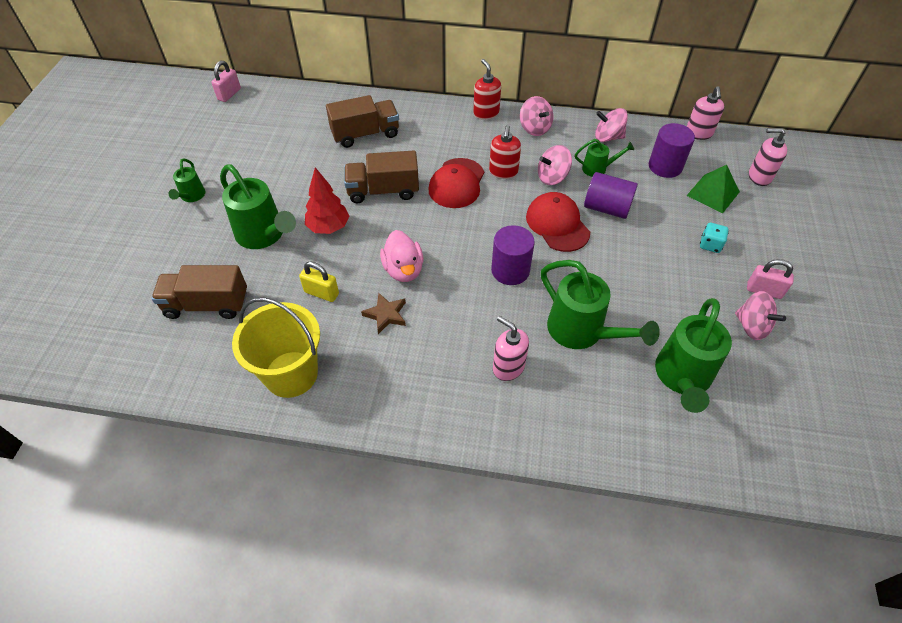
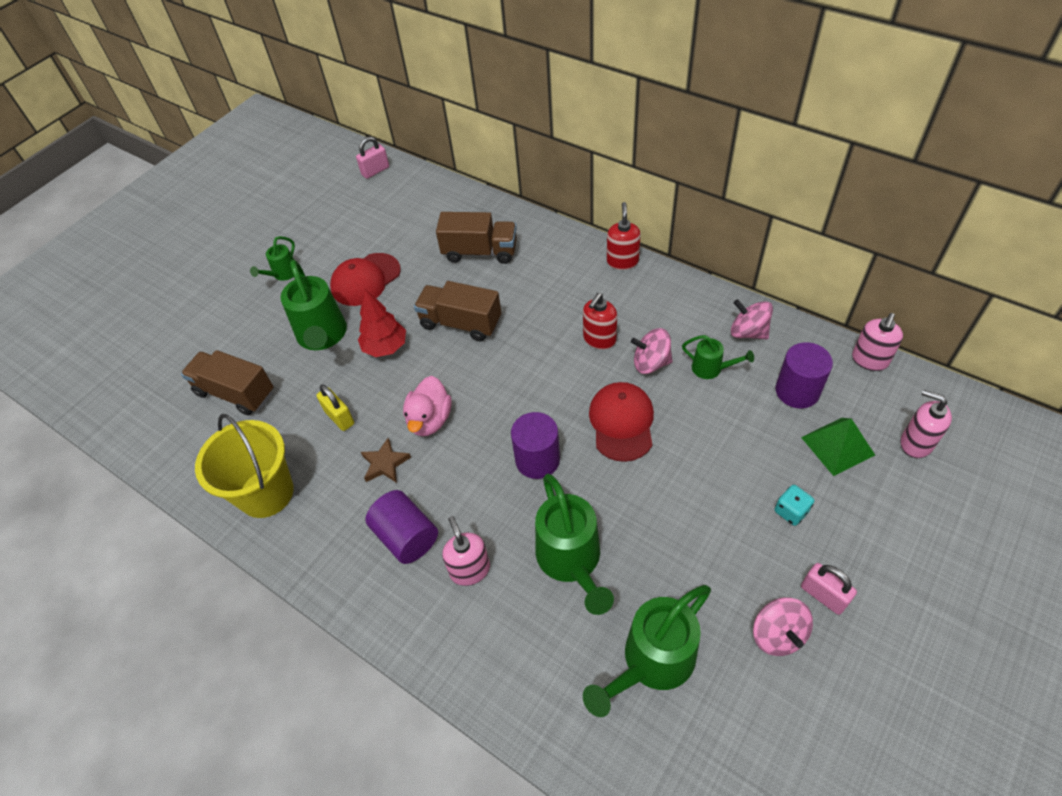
camera: 30 degrees right, 0 degrees up
(457, 183) = (541, 338): red cap -> red cap (365, 280)
(535, 128) = (667, 296): pink spinning top -> none
(607, 208) = (691, 421): purple cylinder -> purple cylinder (406, 536)

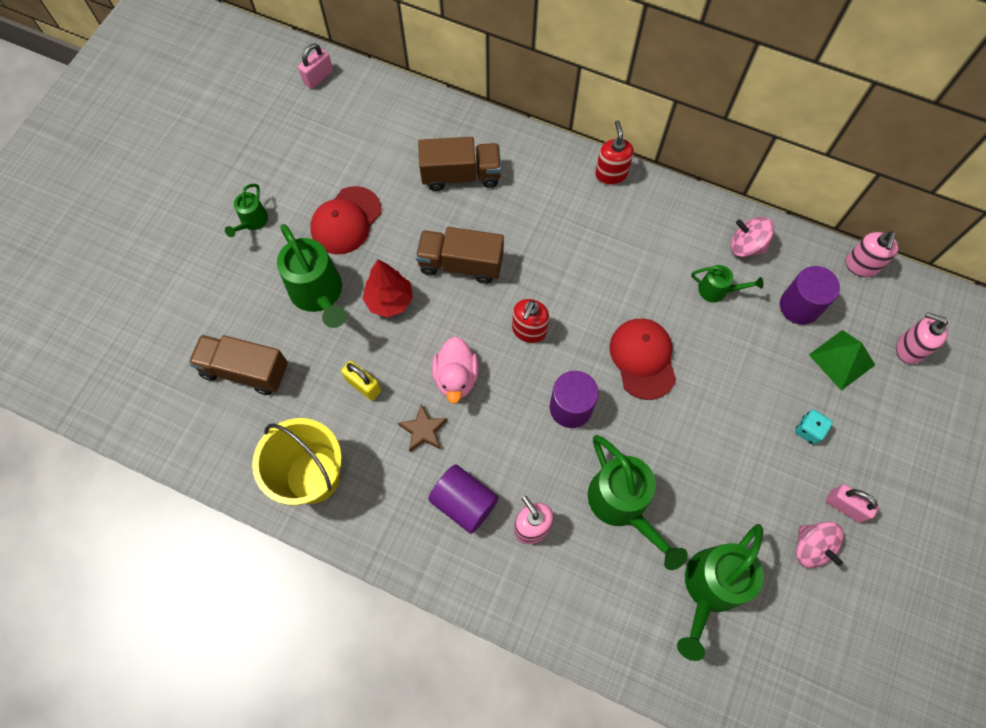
camera: 15 degrees left, 15 degrees up
(599, 339) = (604, 269): red soap dispenser -> red soap dispenser (529, 331)
(650, 363) = (659, 290): pink spinning top -> none

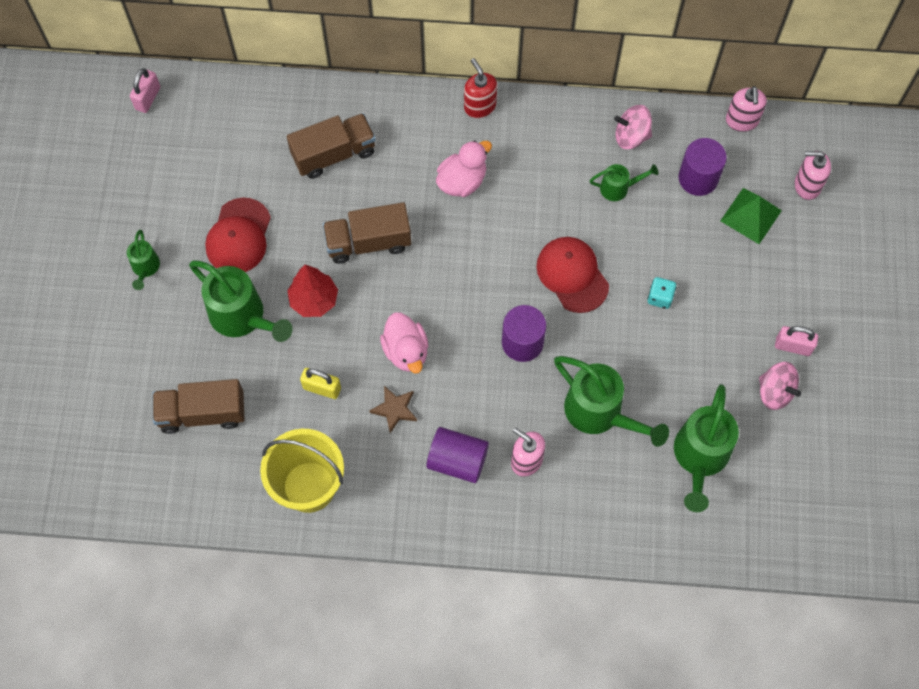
camera: 20 degrees left, 0 degrees up
(529, 331) = (457, 284): red soap dispenser -> none
(569, 236) = (462, 181): none -> pink duck
(808, 430) = (741, 290): turquoise dice -> turquoise dice (660, 297)

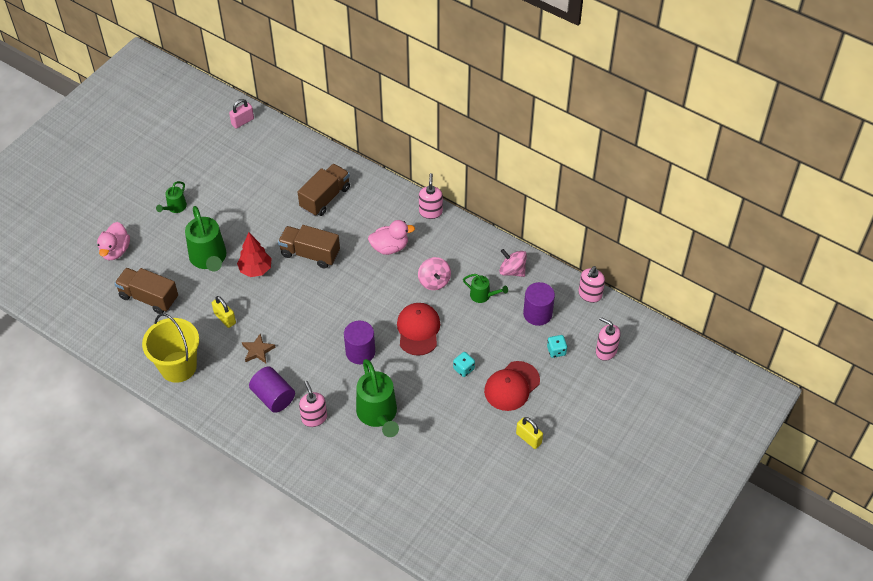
camera: 30 degrees right, 15 degrees down
(239, 236) = (239, 216): red cap -> red cap (512, 386)
(334, 154) = (325, 198): brown truck -> brown truck turned 60 degrees counterclockwise
(406, 351) = (288, 322): pink duck -> pink duck (115, 251)
(479, 106) = (430, 212): red soap dispenser -> pink soap dispenser
(699, 458) = (421, 471): green watering can -> none
(751, 215) = (556, 351): green pyramid -> turquoise dice
(775, 392) = (497, 459): pink spinning top -> pink spinning top (434, 281)
(793, 346) = (528, 438): pink padlock -> yellow padlock

